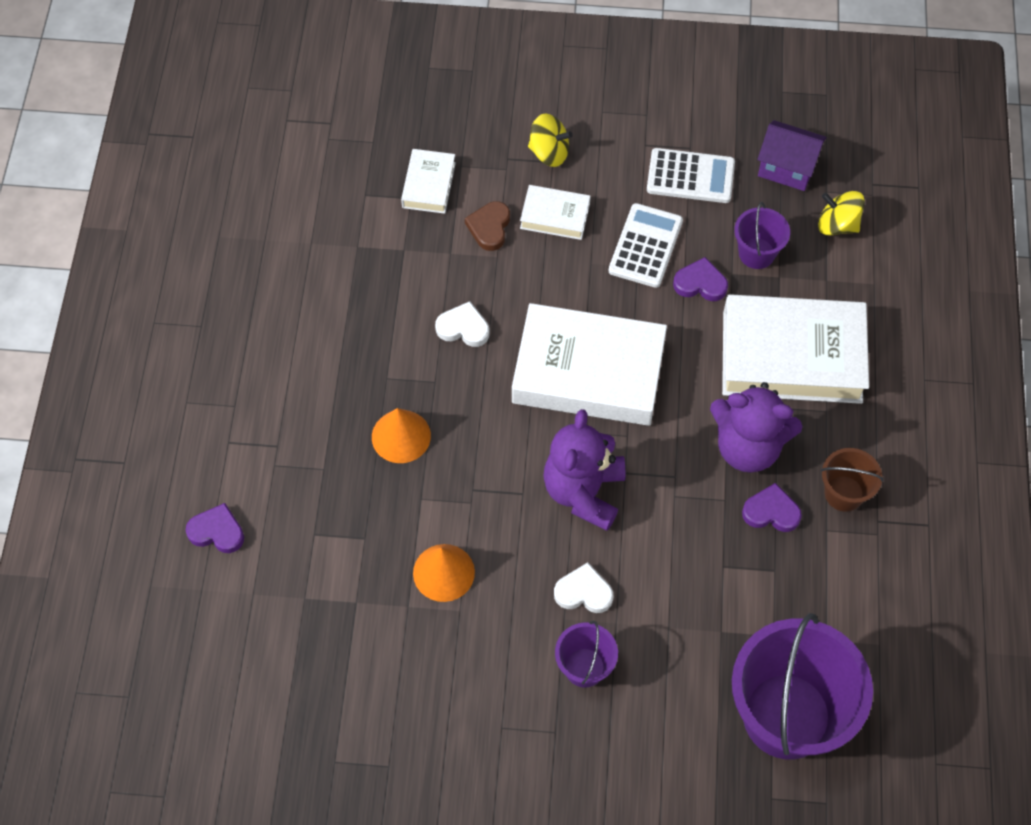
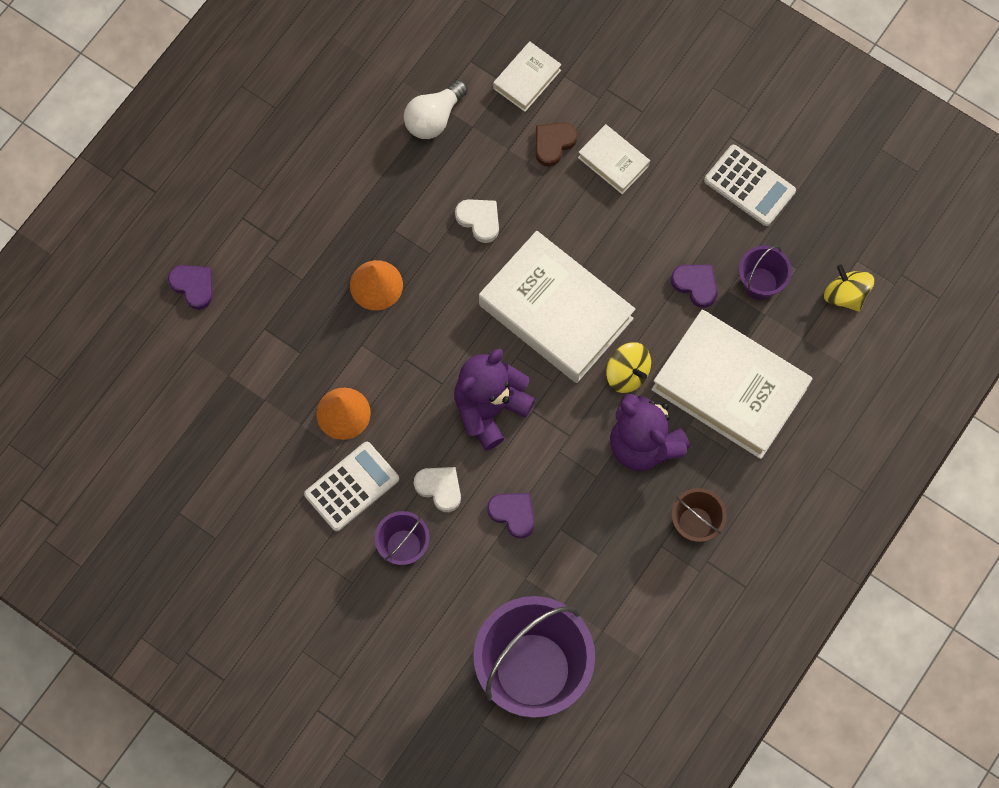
camera: 30 degrees right, 10 degrees up
(362, 260) = (434, 118): none -> white light bulb
(549, 152) = (644, 102): yellow spinning top -> yellow spinning top (627, 373)
(645, 246) = (671, 228): white calculator -> white calculator (351, 486)
(771, 512) = (627, 506): purple heart -> purple heart (513, 514)
(787, 168) = (837, 221): purple house -> none

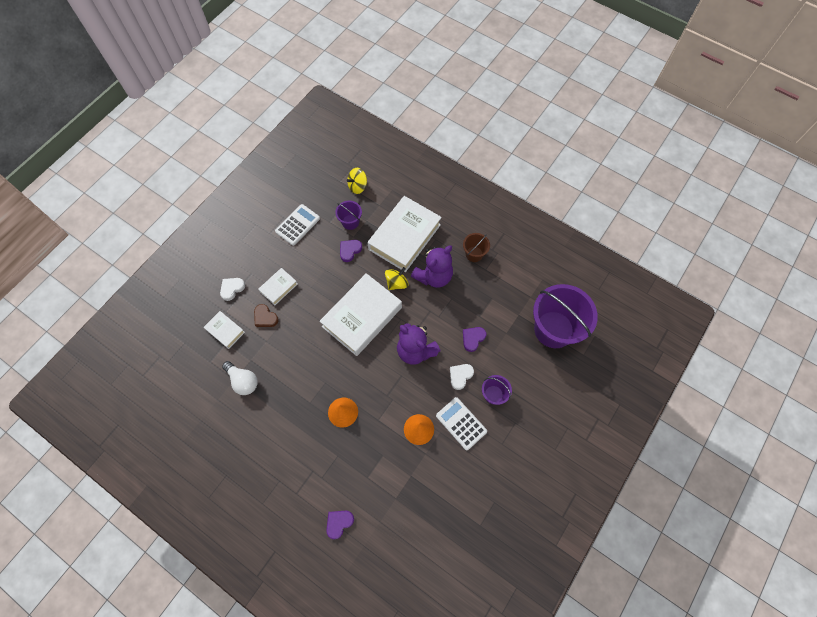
camera: 90 degrees left, 5 degrees down
(479, 220) = (307, 356): white heart -> white heart (232, 289)

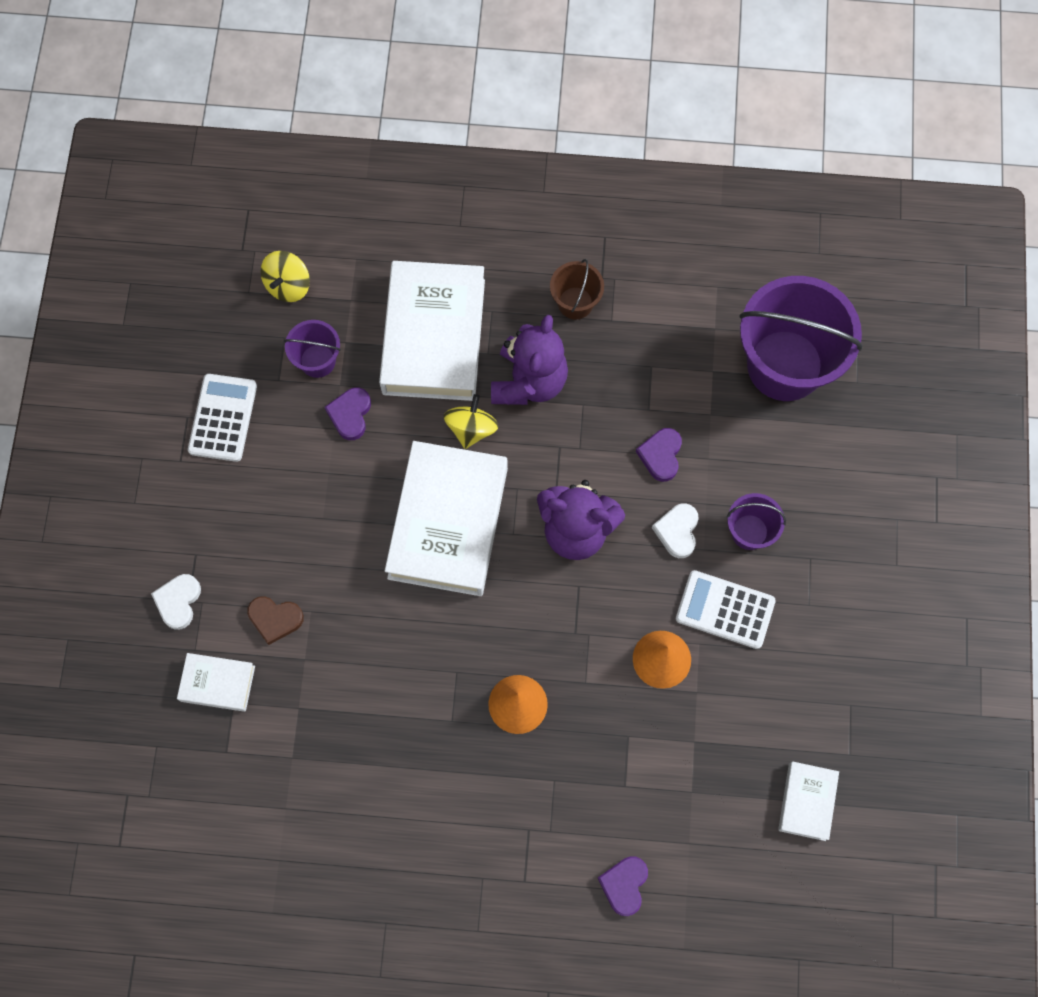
camera: 30 degrees left, 5 degrees up
(243, 381) = (309, 751): white light bulb -> none
(278, 288) = (264, 552): white book -> white book (807, 801)

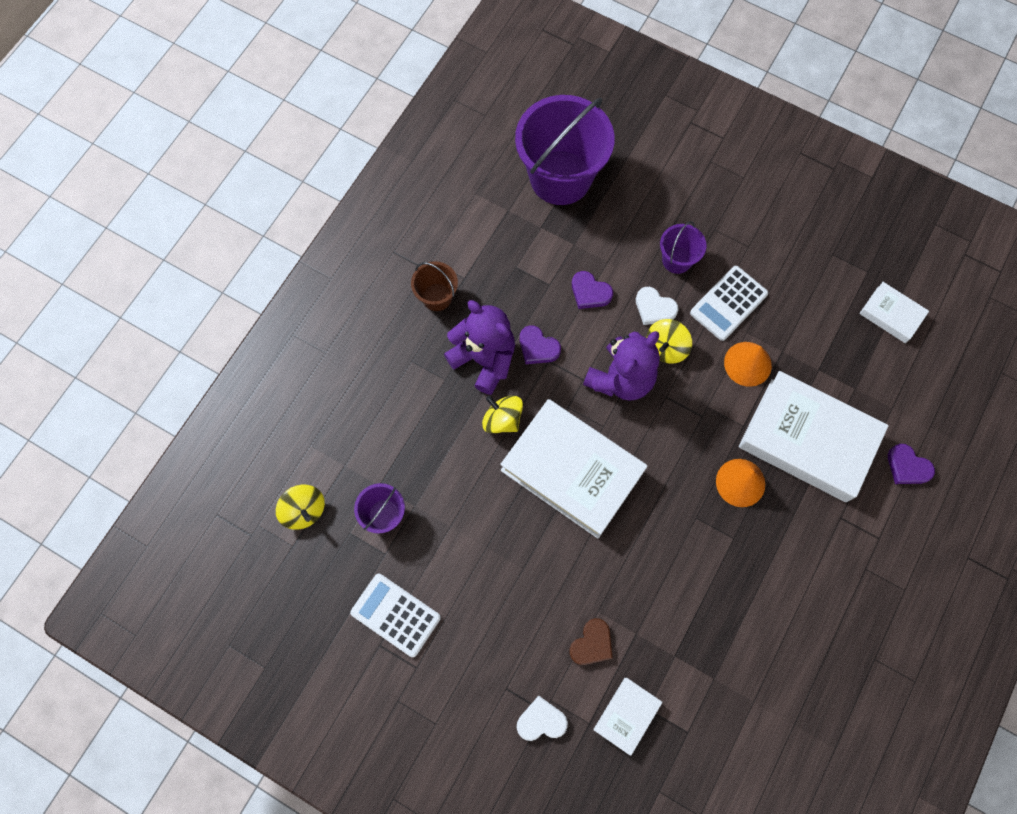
camera: 65 degrees left, 0 degrees up
(178, 601) = (541, 720): white heart -> white heart turned 135 degrees clockwise
(350, 414) = (444, 508): purple heart -> purple heart (538, 347)
(434, 336) = (410, 414): white book -> white book (807, 440)
(636, 562) = (666, 347): none -> yellow spinning top

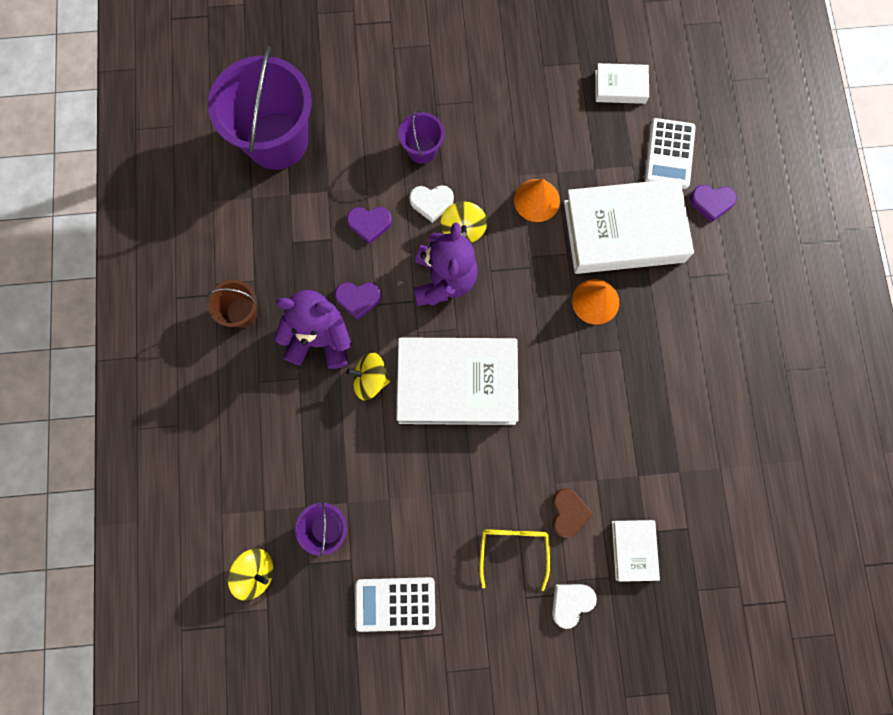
camera: 35 degrees left, 5 degrees up
(523, 642) = (513, 551): none -> yellow glasses
(728, 303) = (488, 160): white calculator -> white calculator (669, 154)

